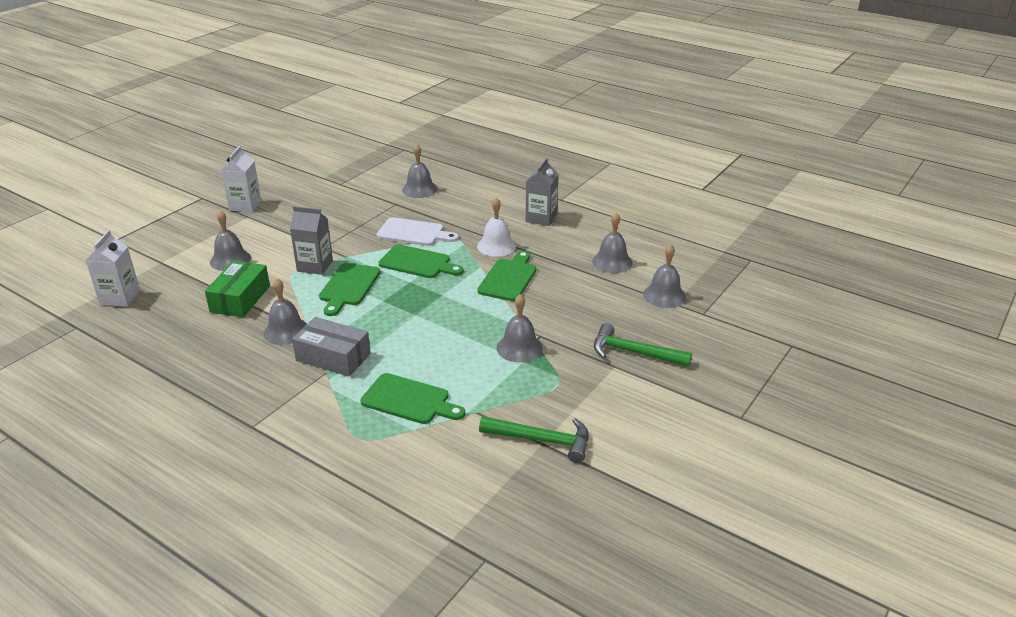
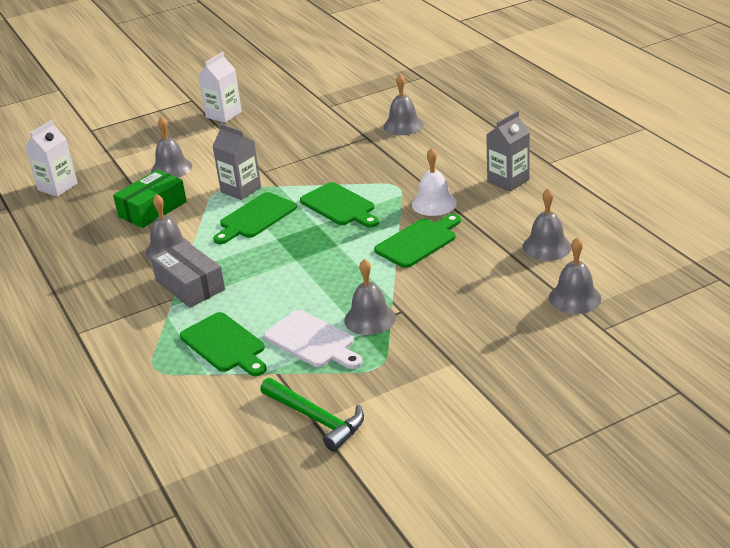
camera: 30 degrees right, 0 degrees up
(414, 233) = (360, 173): white cutting board -> white cutting board (312, 341)
(634, 353) = (486, 354): green hammer -> none

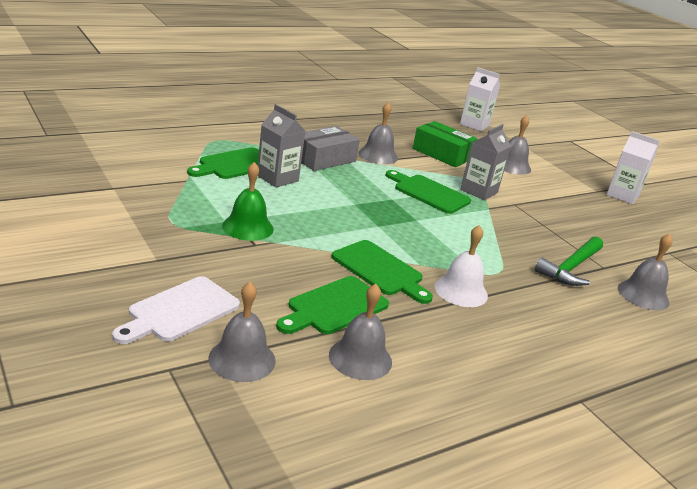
camera: 80 degrees right, 5 degrees down
(312, 341) = (224, 198): white cutting board -> white cutting board (179, 311)
(316, 418) = (116, 188): green hammer -> green hammer (571, 268)
(340, 206) = (451, 235): green cutting board -> green cutting board (334, 307)
(370, 319) = (248, 227): grey bell -> green bell
(508, 181) = (522, 354): grey carton -> grey carton (277, 178)

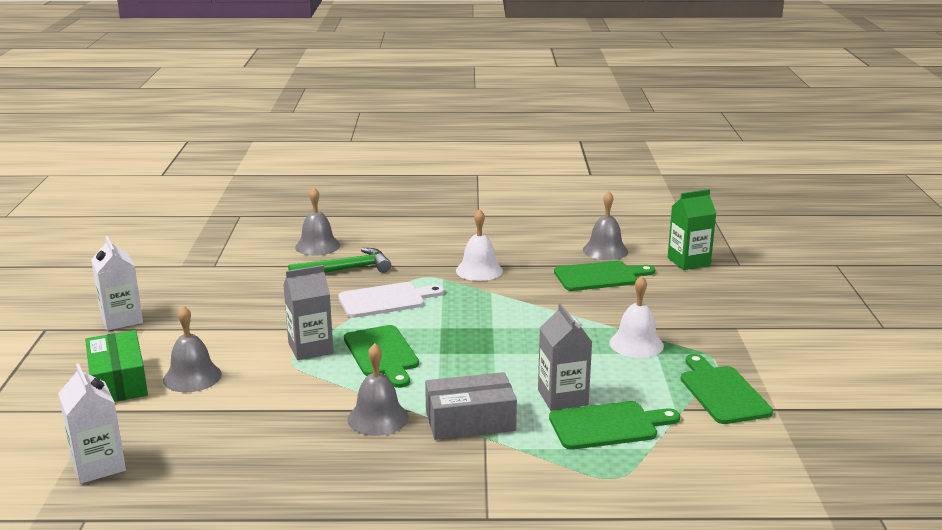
camera: 145 degrees left, 5 degrees down
(179, 311) = (725, 291): white cutting board -> white cutting board (386, 300)
(242, 359) = (688, 261): grey bell -> green carton
(248, 227) = (636, 344): green bell -> white bell
(380, 270) = (534, 292): green cutting board -> green cutting board (722, 392)
(442, 154) = (270, 409): green box -> green box (118, 381)

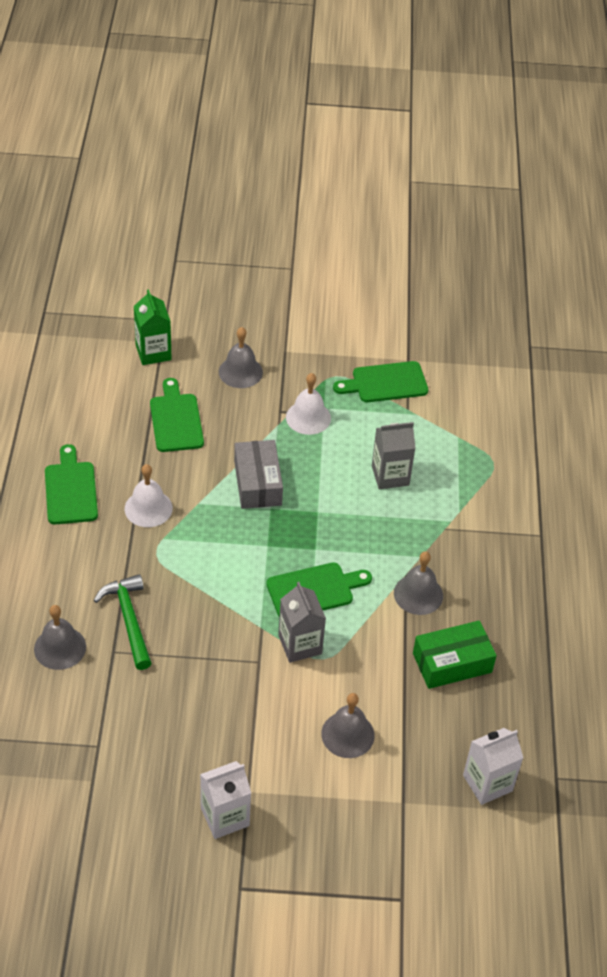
camera: 90 degrees left, 25 degrees up
(118, 381) = (353, 795): green box -> green box (452, 663)
(386, 300) = (206, 586): white cutting board -> none
(470, 421) = (422, 535): grey box -> grey box (258, 483)
(605, 250) = (117, 406): grey bell -> grey bell (240, 372)
(608, 426) = (430, 455): green cutting board -> green cutting board (71, 489)

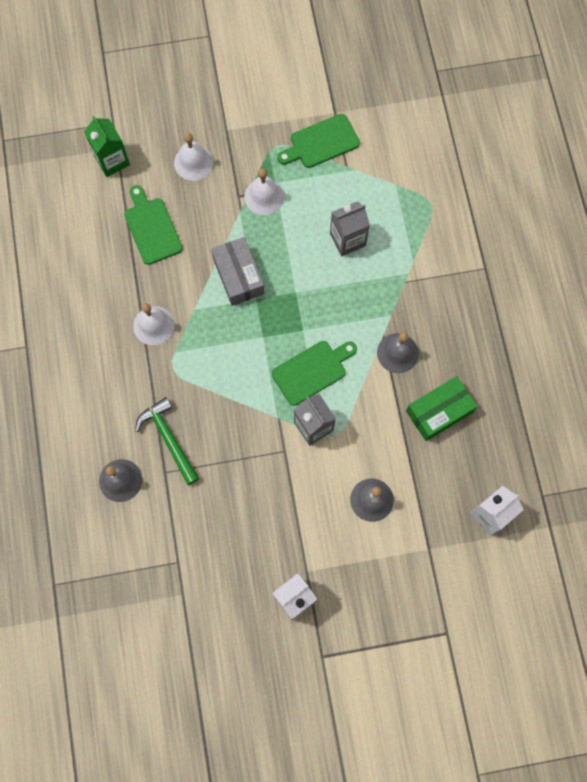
camera: 10 degrees left, 25 degrees up
(71, 489) = (83, 323): green cutting board -> none
(240, 372) = (193, 162): grey bell -> white bell

